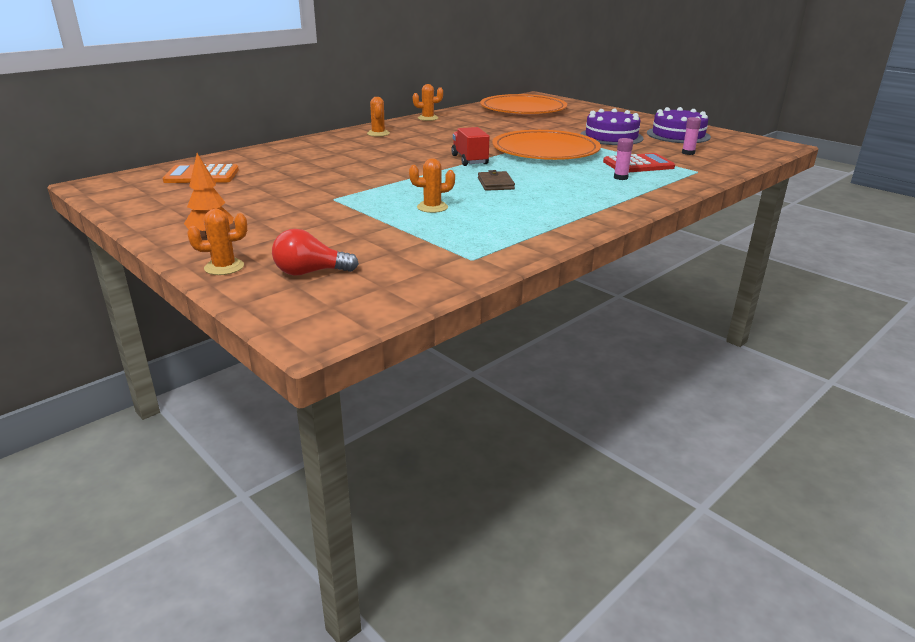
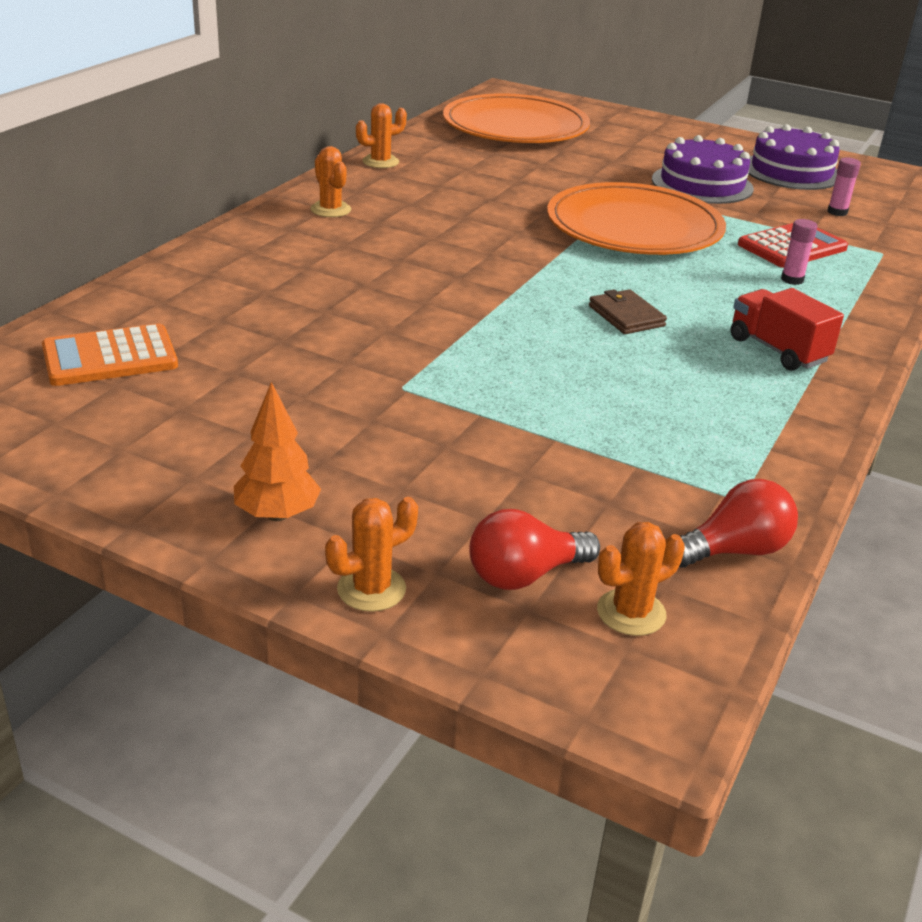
camera: 20 degrees left, 5 degrees up
(432, 207) = (579, 386): orange cactus -> orange cactus (631, 613)
(442, 278) = (734, 550): none -> red light bulb
(469, 160) = (538, 262): red truck -> red truck (777, 350)

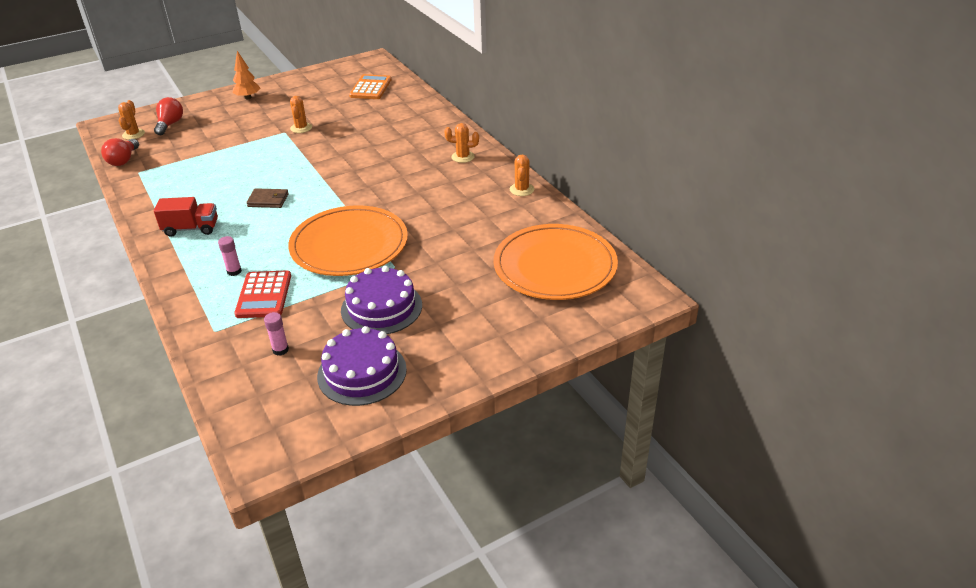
camera: 125 degrees right, 5 degrees up
(371, 589) = (199, 103): orange cactus -> orange cactus (301, 128)

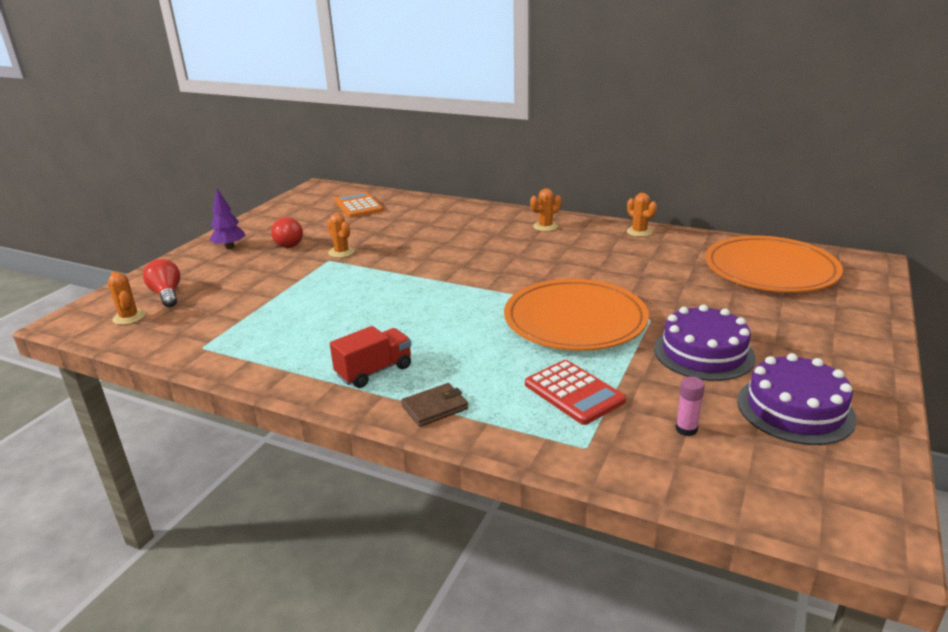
camera: 35 degrees left, 10 degrees down
(124, 160) = (159, 344): red light bulb -> red light bulb (287, 243)
(234, 271) = (500, 387): pink glue stick -> none
(248, 97) = (229, 247): orange tree -> purple tree
(268, 200) = (418, 316): brown wallet -> brown wallet (434, 407)

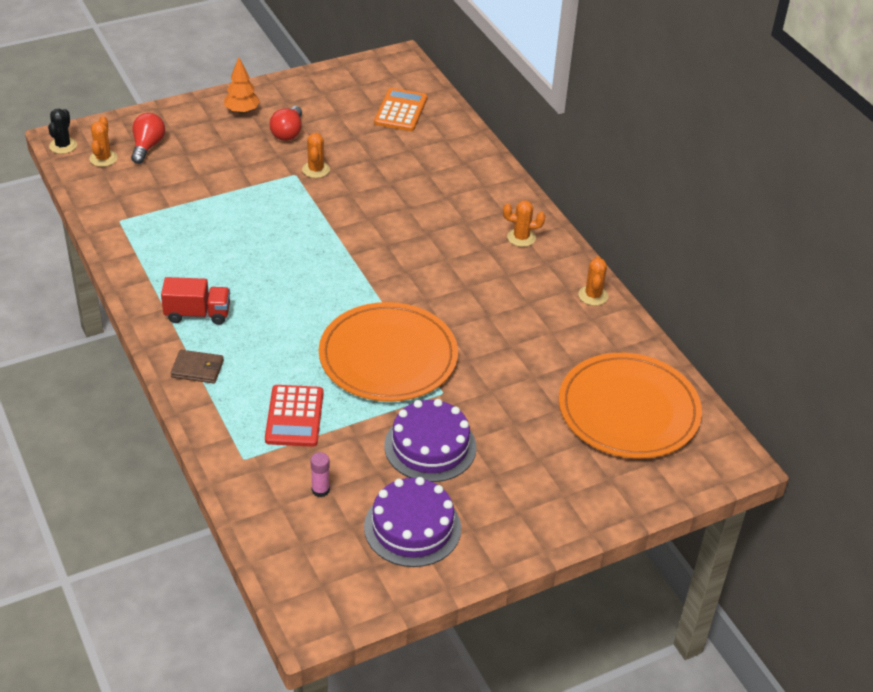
camera: 35 degrees right, 15 degrees up
(72, 326) = (63, 146): none -> black cactus
(229, 247) = (242, 111): purple tree -> orange tree

